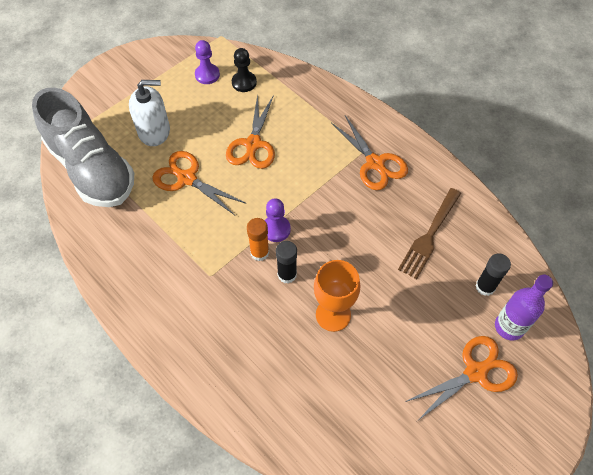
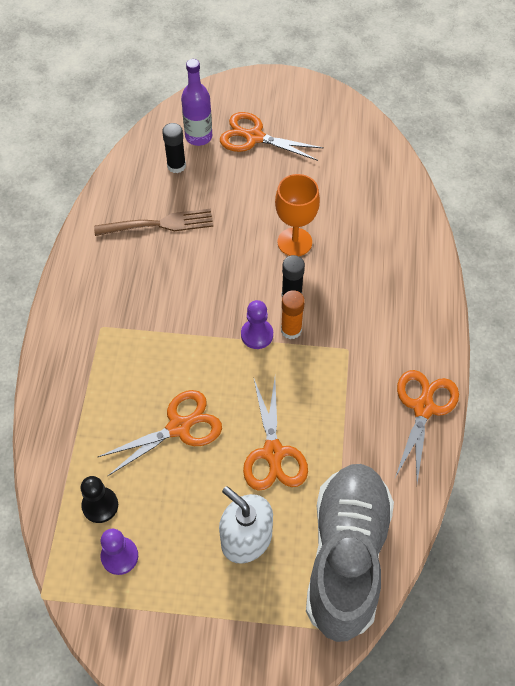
camera: 130 degrees left, 0 degrees up
(375, 163) = (113, 309): orange scissors -> orange scissors (423, 408)

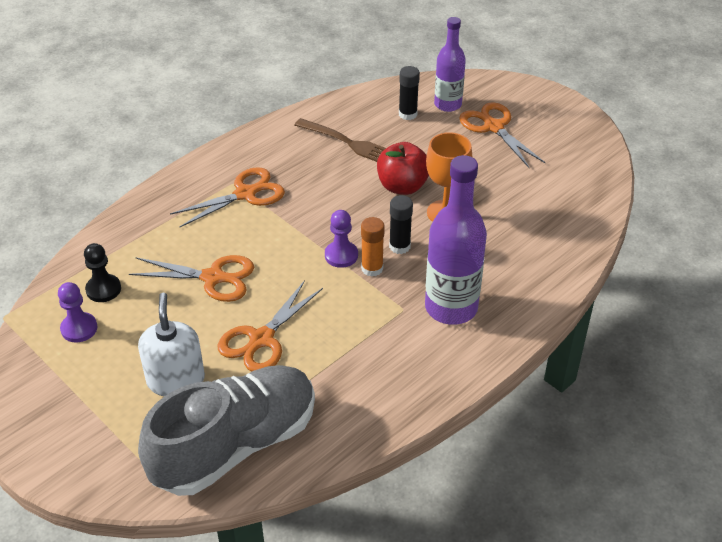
camera: 40 degrees right, 15 degrees down
(240, 239) = (402, 186): none -> red apple
(378, 323) = (451, 307): none -> purple bottle
(423, 408) = (420, 389): orange scissors -> orange scissors (245, 194)

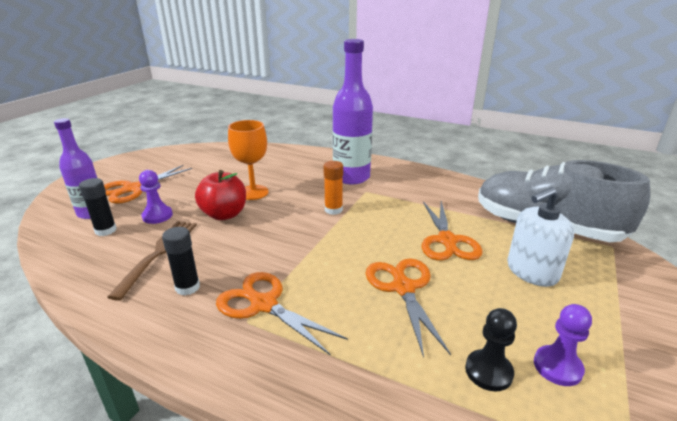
camera: 110 degrees left, 15 degrees down
(261, 339) = (447, 240): orange scissors -> orange scissors turned 75 degrees clockwise
(341, 255) = (327, 225): purple pawn -> purple pawn (157, 216)
(399, 246) = (301, 203): black glue stick -> black glue stick (187, 287)

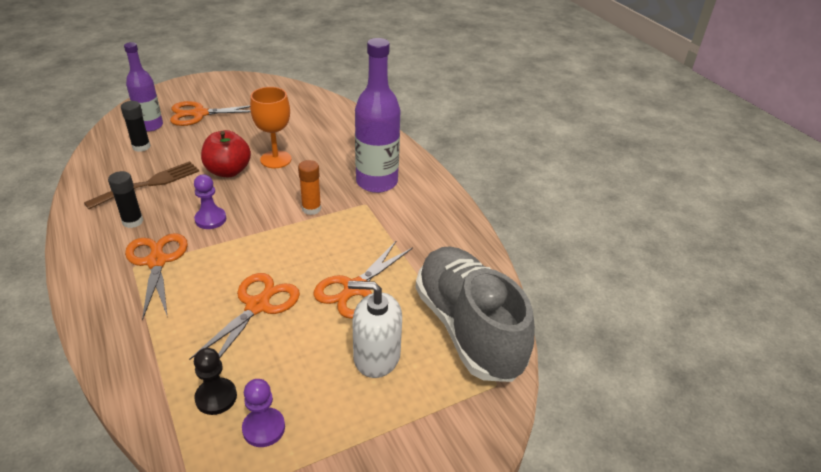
camera: 35 degrees right, 10 degrees up
(157, 216) = (185, 149): purple pawn -> purple pawn (210, 219)

